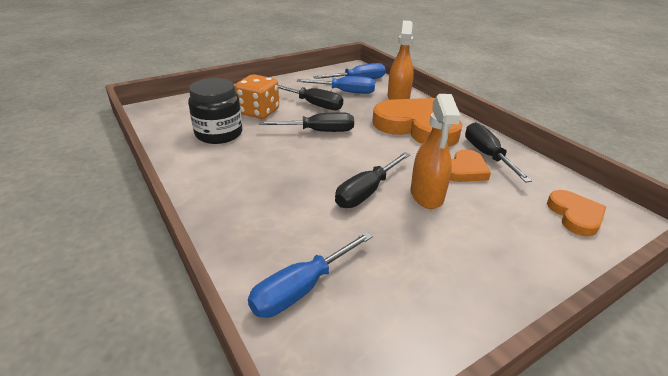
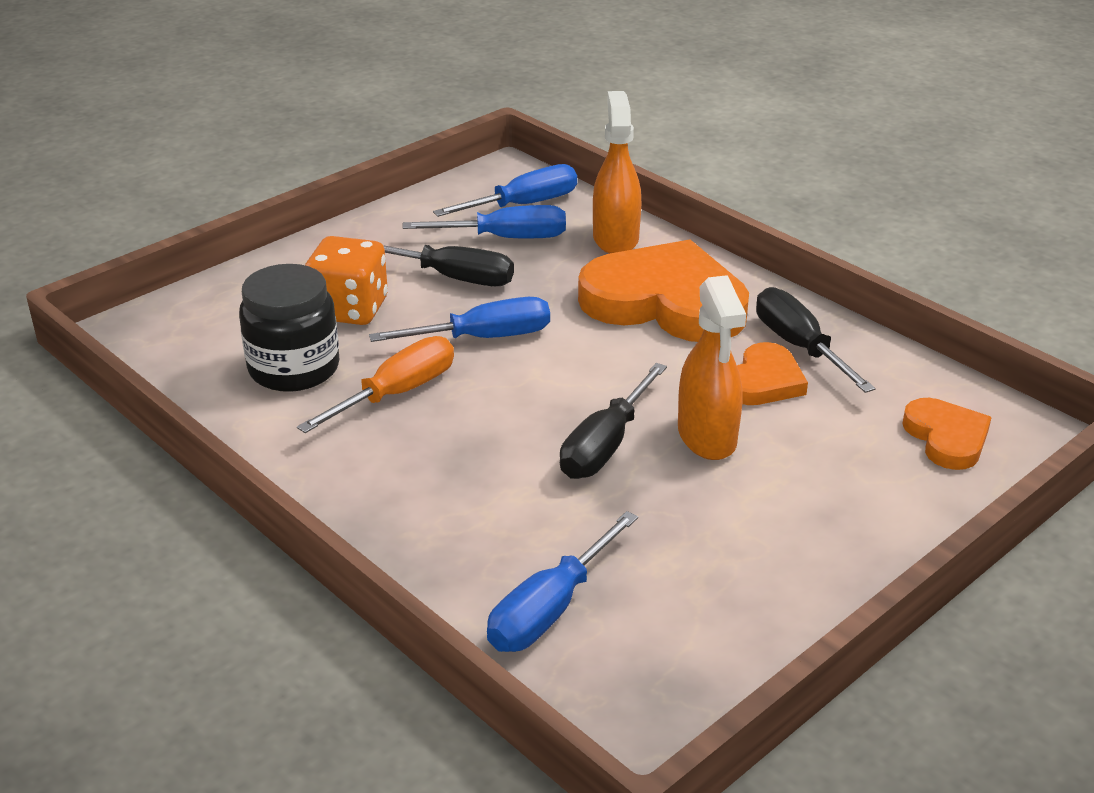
camera: 10 degrees left, 0 degrees up
(263, 151) = (396, 394): none -> orange screwdriver
(318, 131) = (483, 338): black screwdriver -> blue screwdriver

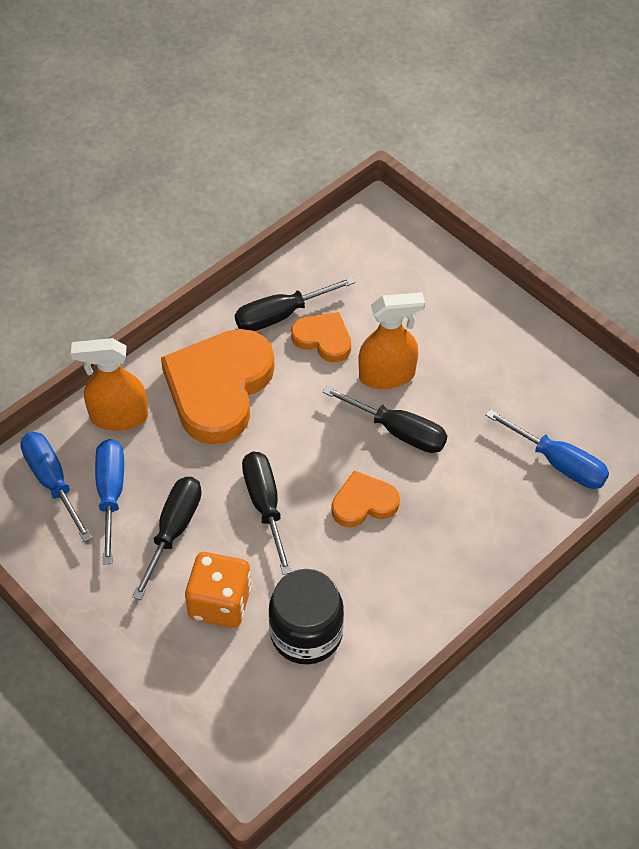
camera: 90 degrees left, 20 degrees up
(396, 394) = (340, 560): orange screwdriver -> none
(483, 338) = (265, 506): blue screwdriver -> black screwdriver
(946, 438) = (384, 254): orange heart -> orange heart (363, 503)

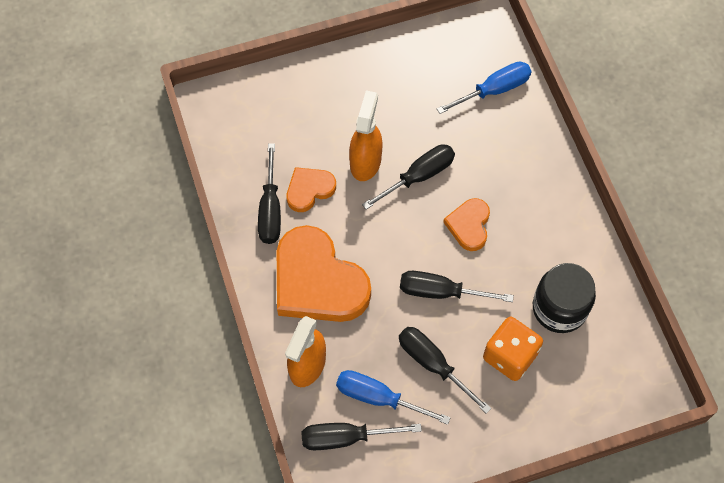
camera: 65 degrees left, 10 degrees up
(53, 482) = (346, 437): blue screwdriver -> black screwdriver

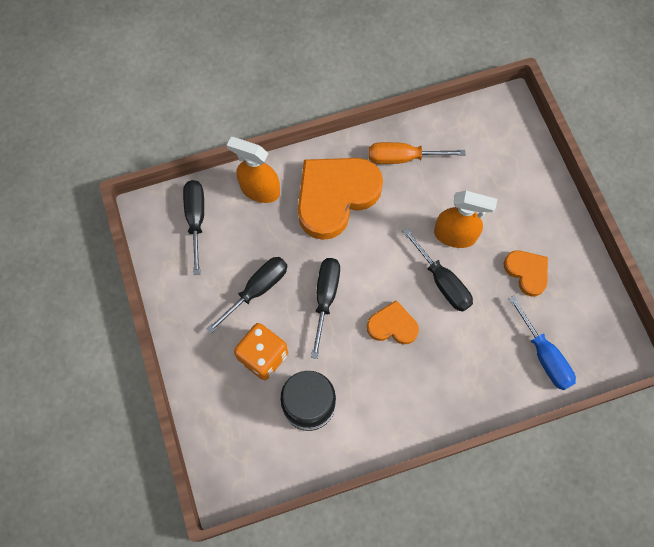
camera: 90 degrees right, 5 degrees up
(270, 209) = (403, 158): black screwdriver -> orange screwdriver
(309, 190) = (424, 188): orange heart -> orange heart (527, 272)
(379, 398) = (229, 245): blue screwdriver -> none

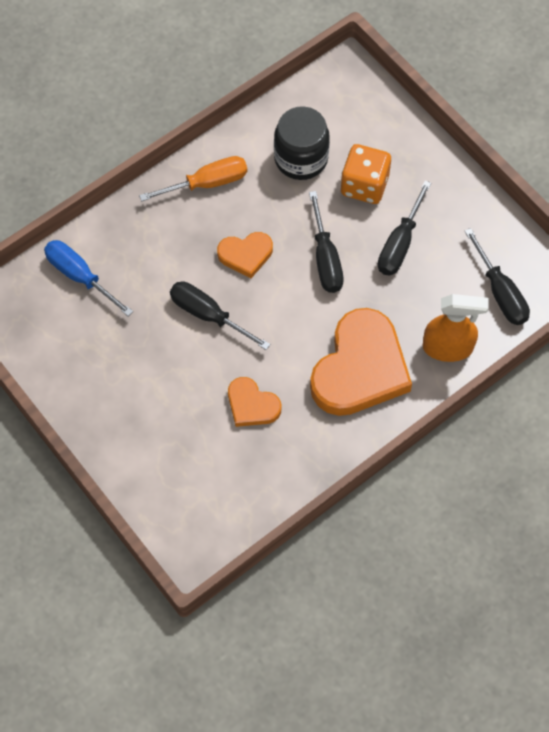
camera: 160 degrees right, 5 degrees down
(403, 158) = (299, 441): orange screwdriver -> orange screwdriver (207, 183)
(455, 235) = (210, 370): orange spray bottle -> none
(527, 272) = (119, 355): orange heart -> orange heart (252, 405)

